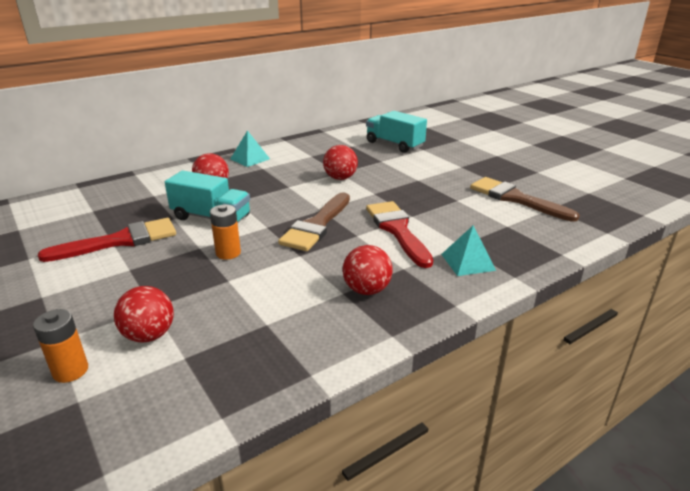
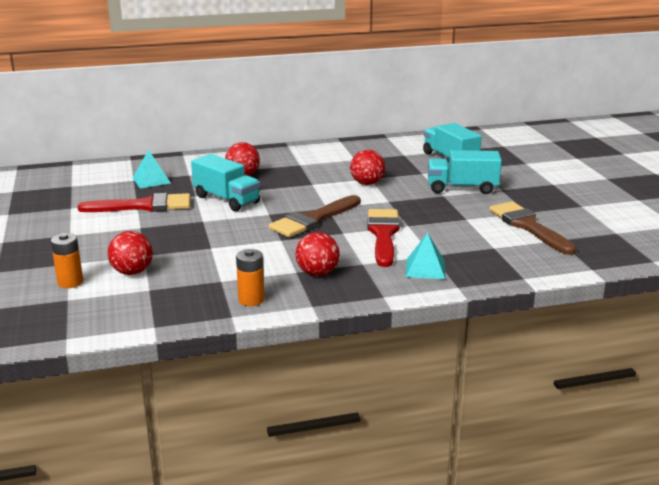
camera: 20 degrees right, 5 degrees down
(228, 253) = (223, 228): orange battery -> orange battery (251, 300)
(250, 159) = (294, 154): turquoise pyramid -> turquoise pyramid (151, 180)
(427, 170) = (462, 188): none -> turquoise truck

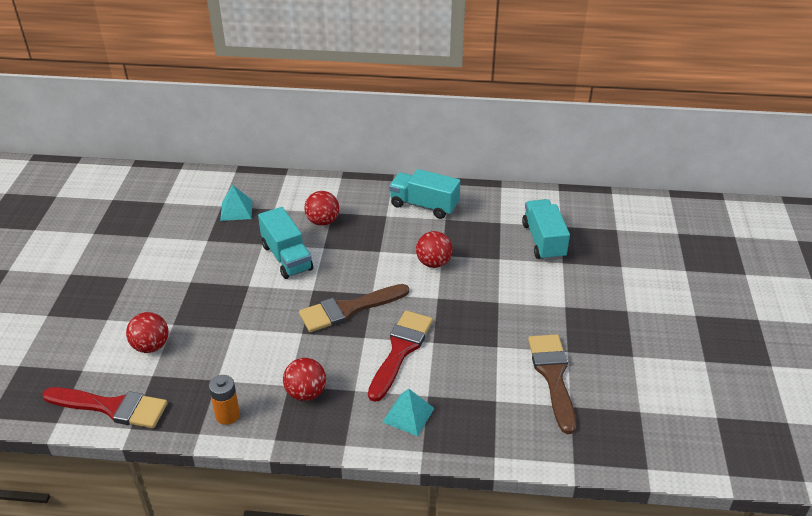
camera: 20 degrees right, 15 degrees up
(70, 282) = (95, 347): orange battery -> none
(143, 206) = (209, 249): red brush -> red brush (112, 407)
(462, 188) = (525, 294): turquoise truck -> turquoise truck (424, 205)

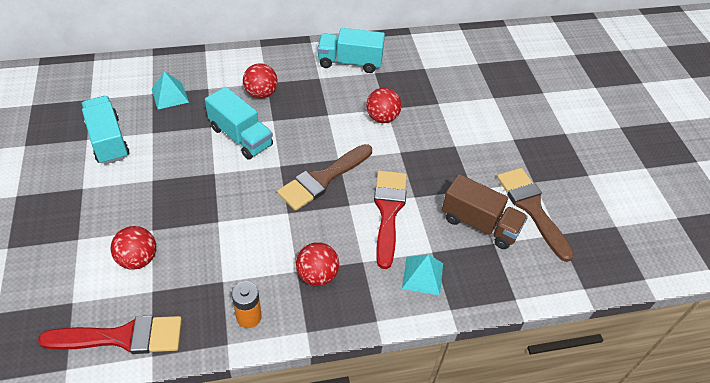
camera: 20 degrees left, 10 degrees up
(489, 380) = (479, 224): none -> brown truck
(543, 241) = (469, 80): turquoise truck -> turquoise truck (108, 140)

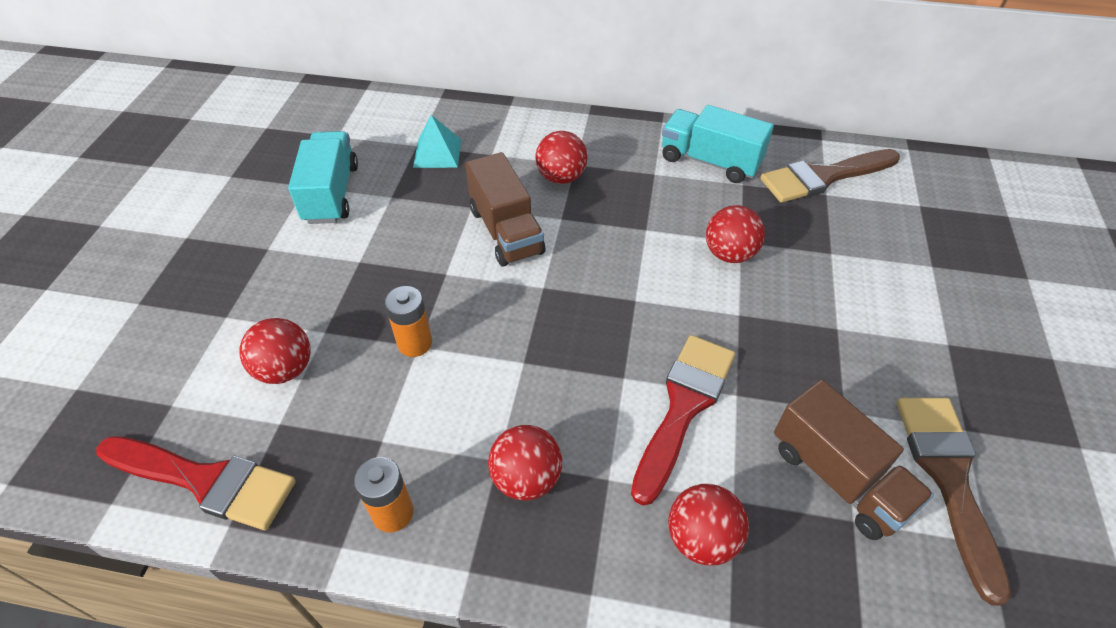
camera: 25 degrees right, 0 degrees up
(215, 220) = (415, 343): none -> orange battery
(241, 137) = (506, 231): turquoise truck -> brown truck
(322, 179) = (598, 325): brown brush -> brown brush (823, 177)
(422, 275) = (701, 538): turquoise pyramid -> red ball

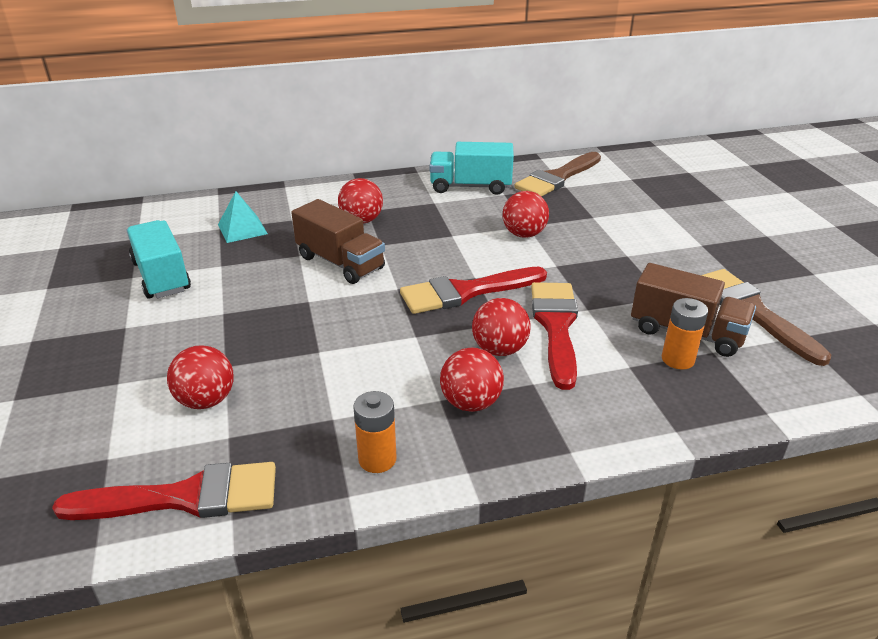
camera: 25 degrees left, 15 degrees down
(415, 343) = (314, 350): orange battery -> orange battery (677, 359)
(612, 318) = (466, 292): none -> red brush
(701, 538) = (623, 394): red ball -> red ball (499, 349)

